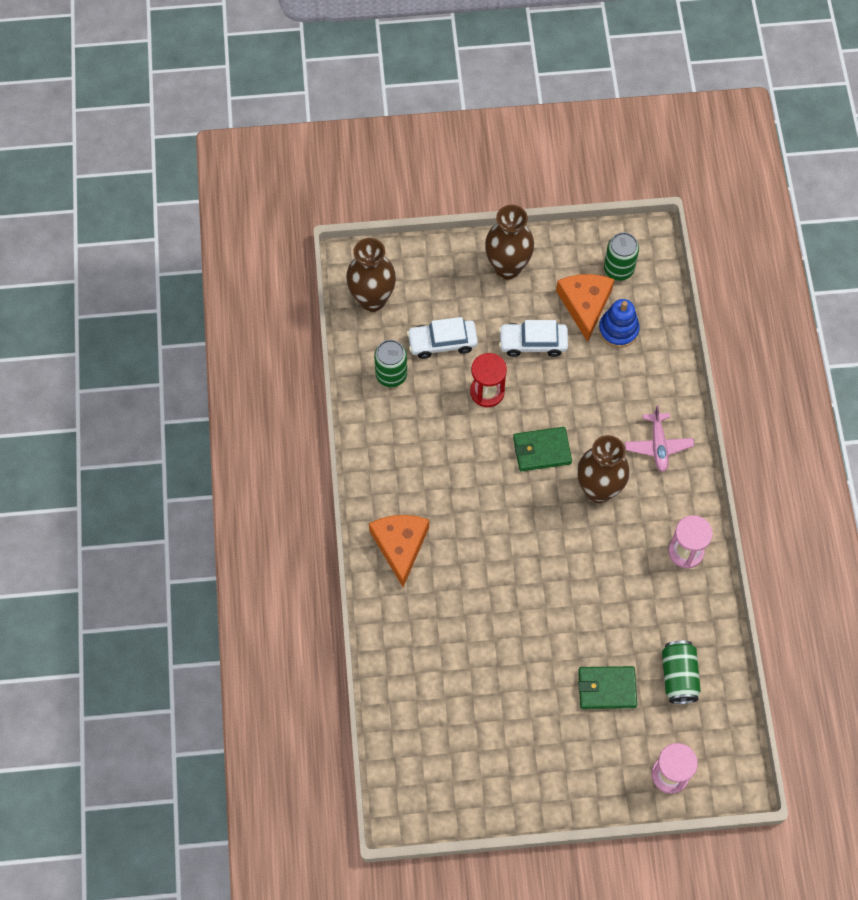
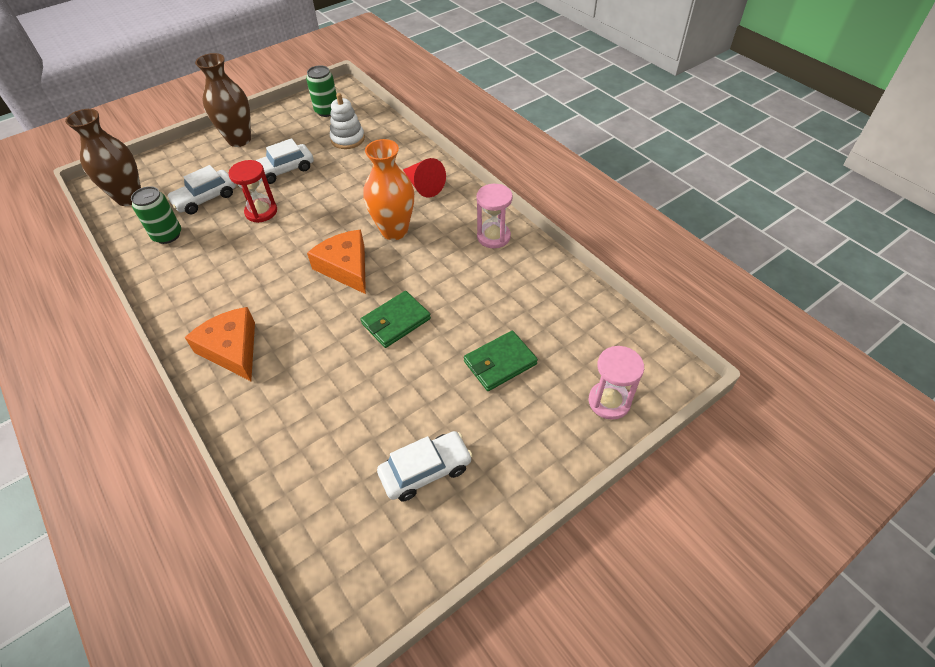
camera: 30 degrees left, 15 degrees down
(496, 745) = (425, 470): none -> white car
(542, 450) = (330, 227): green wallet -> green wallet (396, 321)
(585, 305) = (313, 136): orange cheese -> orange cheese (346, 267)
(598, 490) = (394, 231): brown vase -> orange vase
(618, 330) = (348, 139): blue stacking toy -> white stacking toy
(658, 445) = (423, 186): pink plane -> red cone
(679, 676) = (555, 321): green can -> none

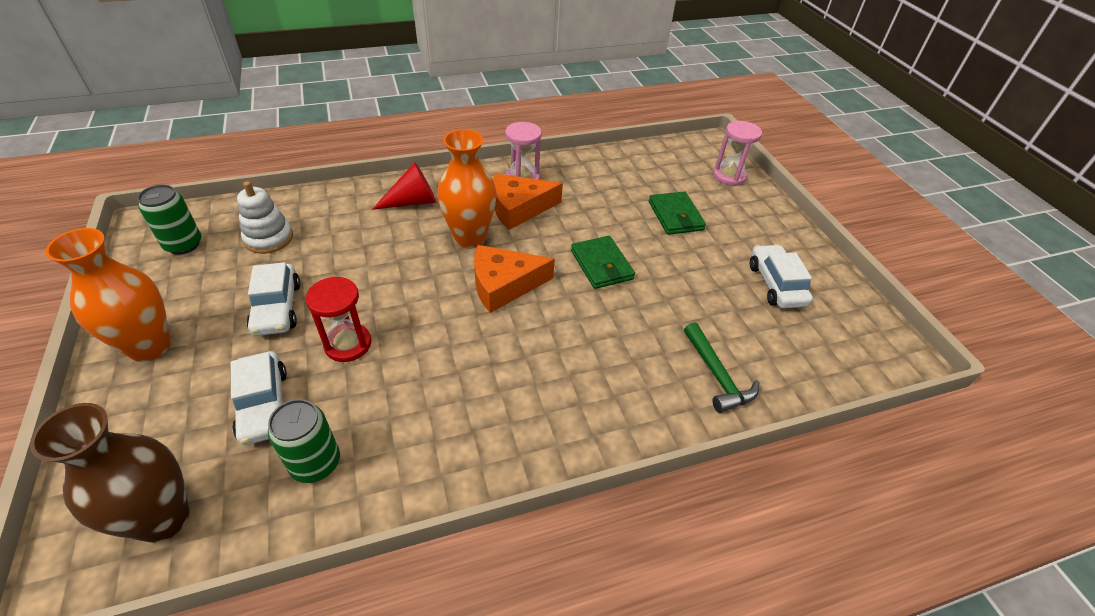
camera: 75 degrees left, 5 degrees down
(232, 349) = (586, 406): orange cheese -> orange cheese (519, 208)
(239, 140) = (150, 347): brown vase -> orange vase
(282, 432) = (717, 375): none -> green hammer

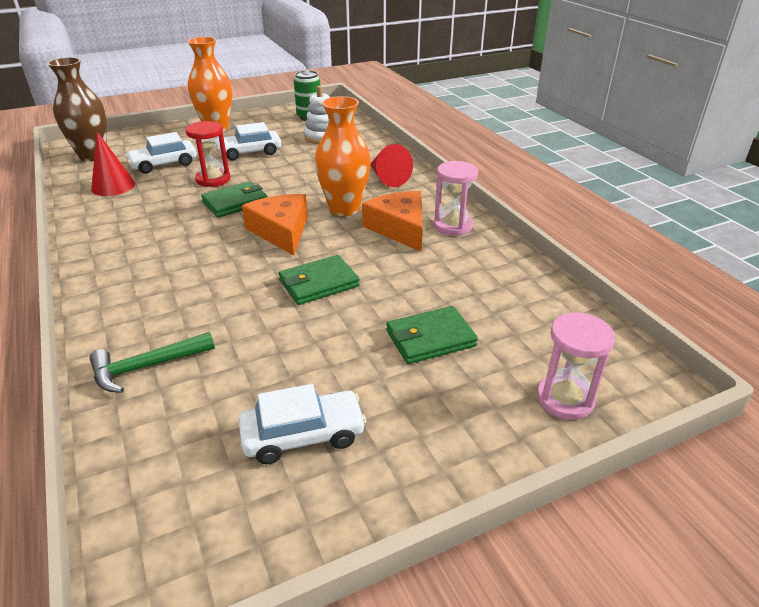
camera: 85 degrees right, 10 degrees down
(316, 463) = (113, 186): green can -> red cone
(425, 321) = (235, 202): none -> green wallet

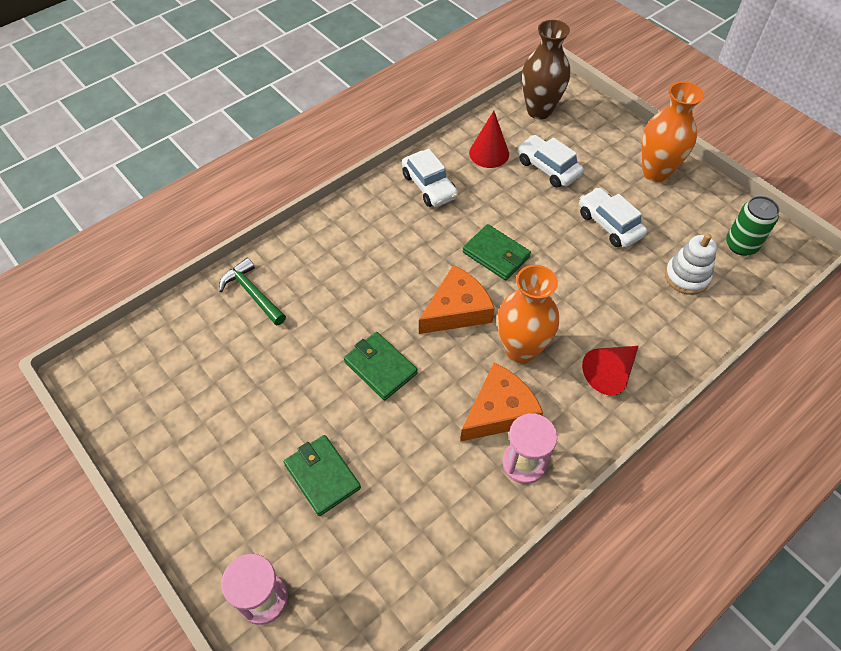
camera: 75 degrees right, 20 degrees up
(213, 179) = (534, 218): red hourglass -> none
(303, 435) = (200, 412): white car -> white car (429, 186)

